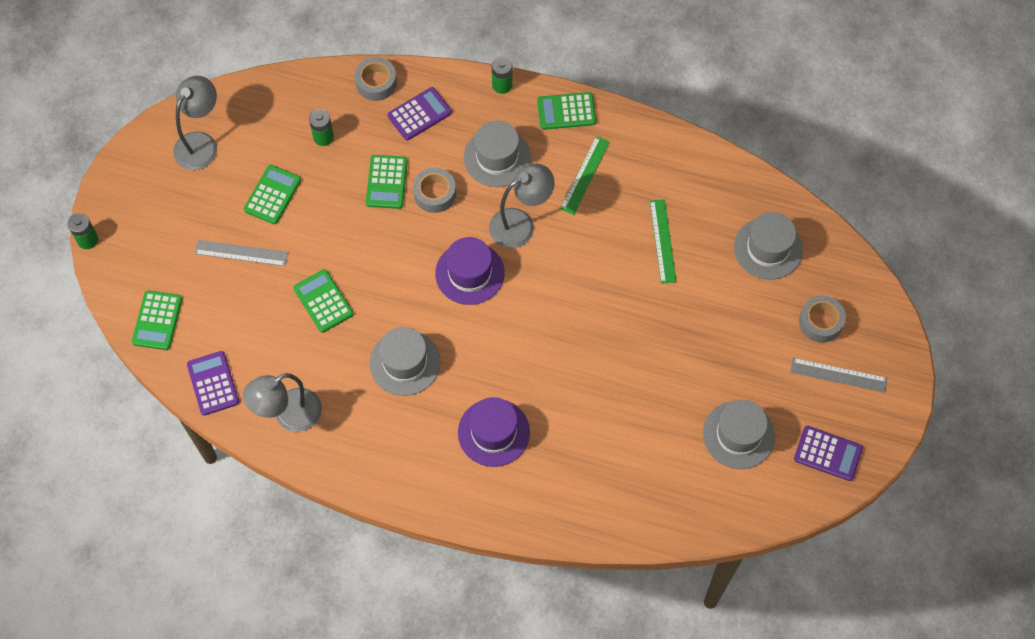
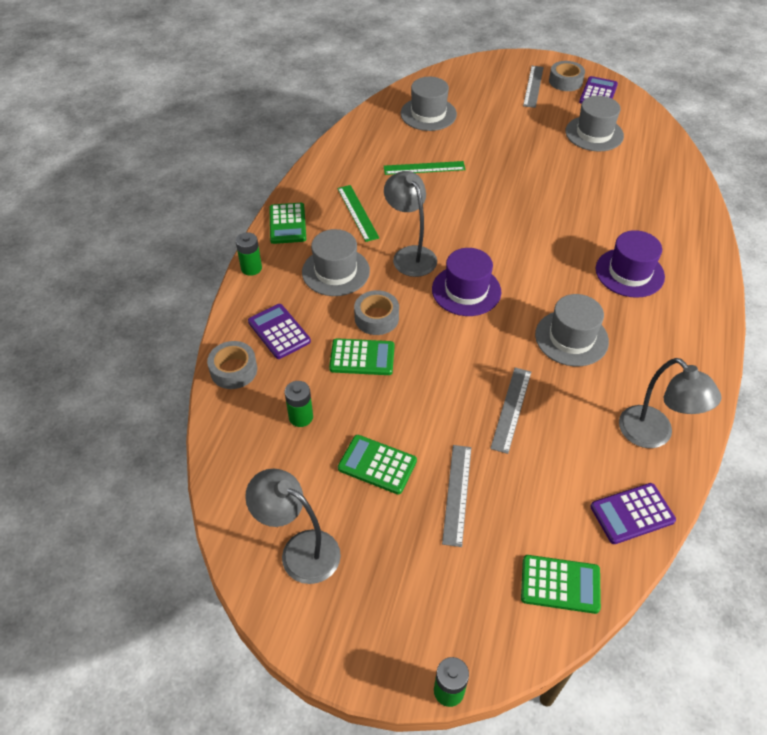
camera: 90 degrees left, 15 degrees down
(323, 301) = (511, 409): green calculator -> grey ruler
(585, 175) = (357, 212): green ruler -> green ruler turned 45 degrees clockwise
(820, 322) = (490, 92): grey tape -> grey tape (565, 81)

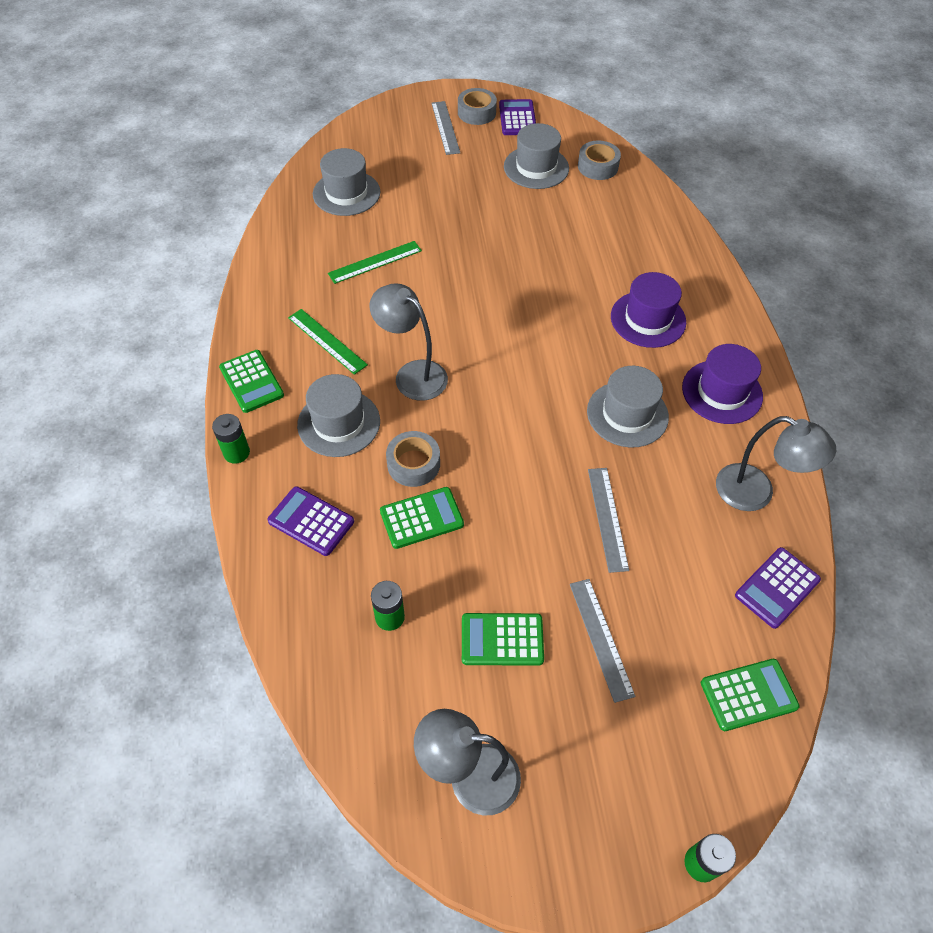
camera: 25 degrees left, 5 degrees up
(233, 370) = (282, 589): grey tape -> grey tape (597, 166)
(466, 290) = (494, 396): purple hat -> purple hat (722, 392)

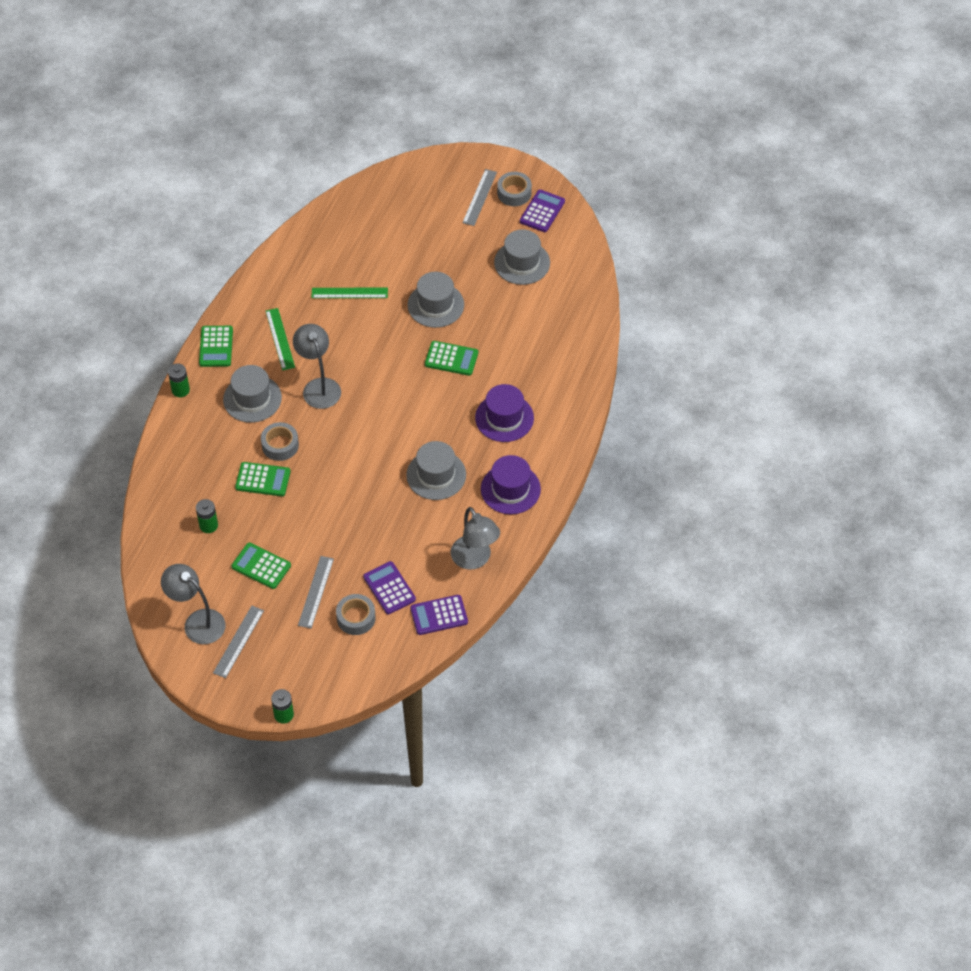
camera: 30 degrees right, 0 degrees up
(311, 521) = (199, 452): purple calculator -> purple calculator (389, 588)
(346, 193) = (366, 227): grey hat -> grey hat (435, 305)
(597, 166) = (570, 281): grey tape -> grey tape (356, 618)
(607, 518) = (371, 531): grey ruler -> grey ruler (238, 641)
(748, 695) = (373, 658): green calculator -> green calculator (451, 359)

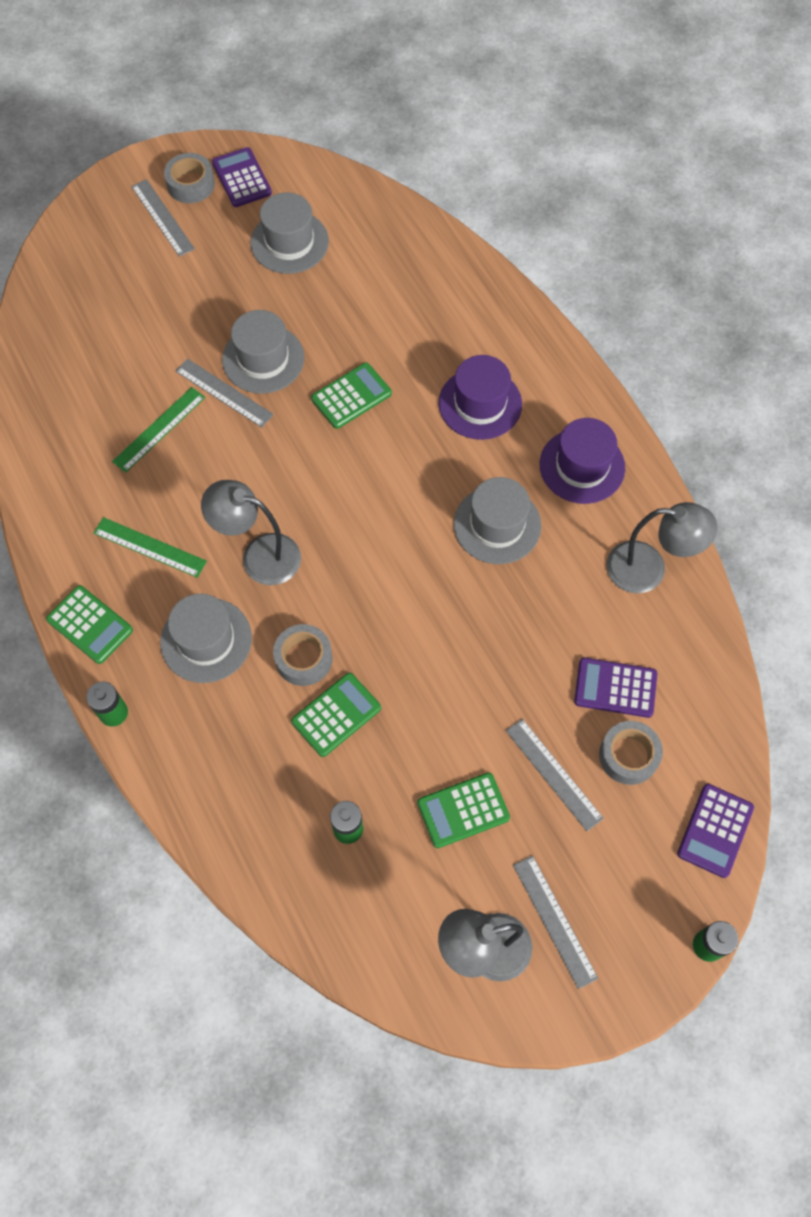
camera: 50 degrees left, 10 degrees up
(398, 303) = (224, 393): none -> grey ruler
(439, 615) = (696, 662): purple calculator -> purple calculator (715, 830)

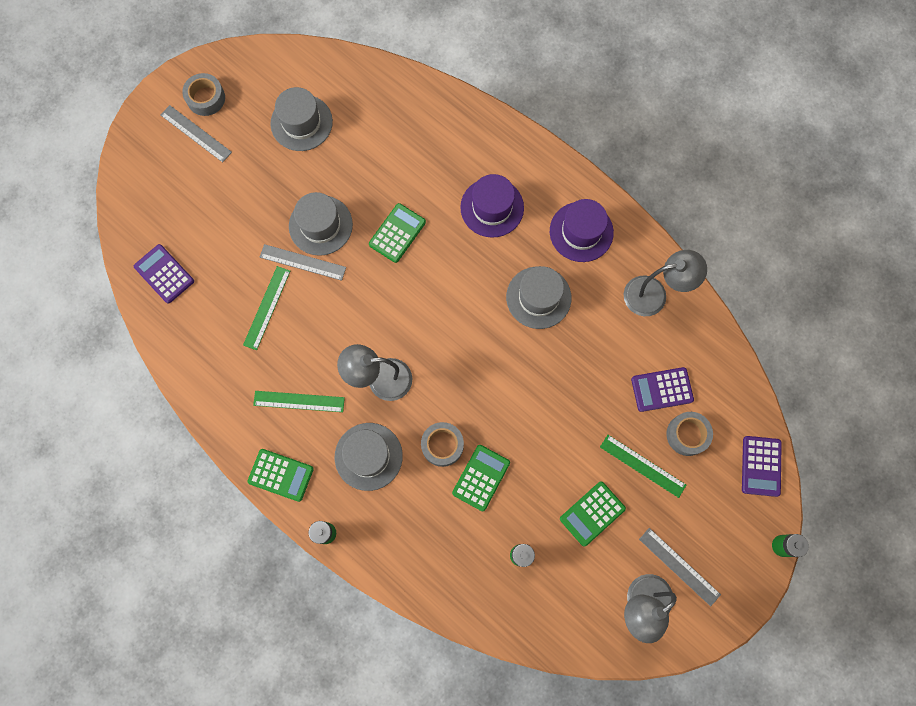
camera: 20 degrees left, 10 degrees up
(242, 178) = (243, 80): purple calculator -> purple calculator (164, 274)
(553, 774) = (642, 466): grey ruler -> green ruler

